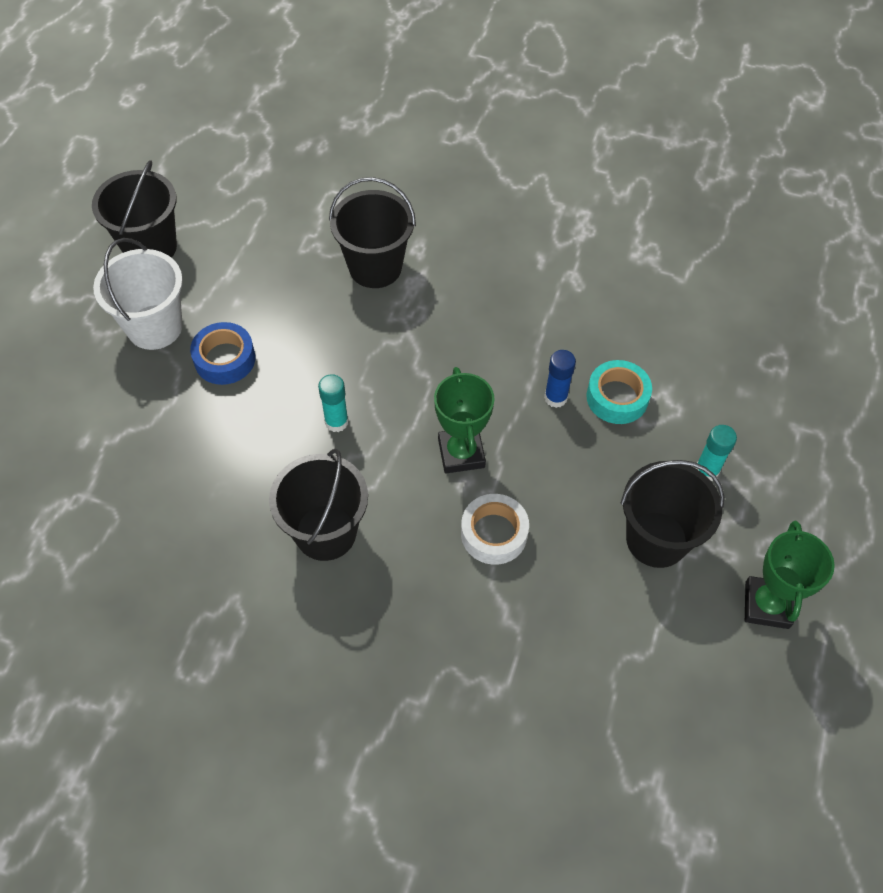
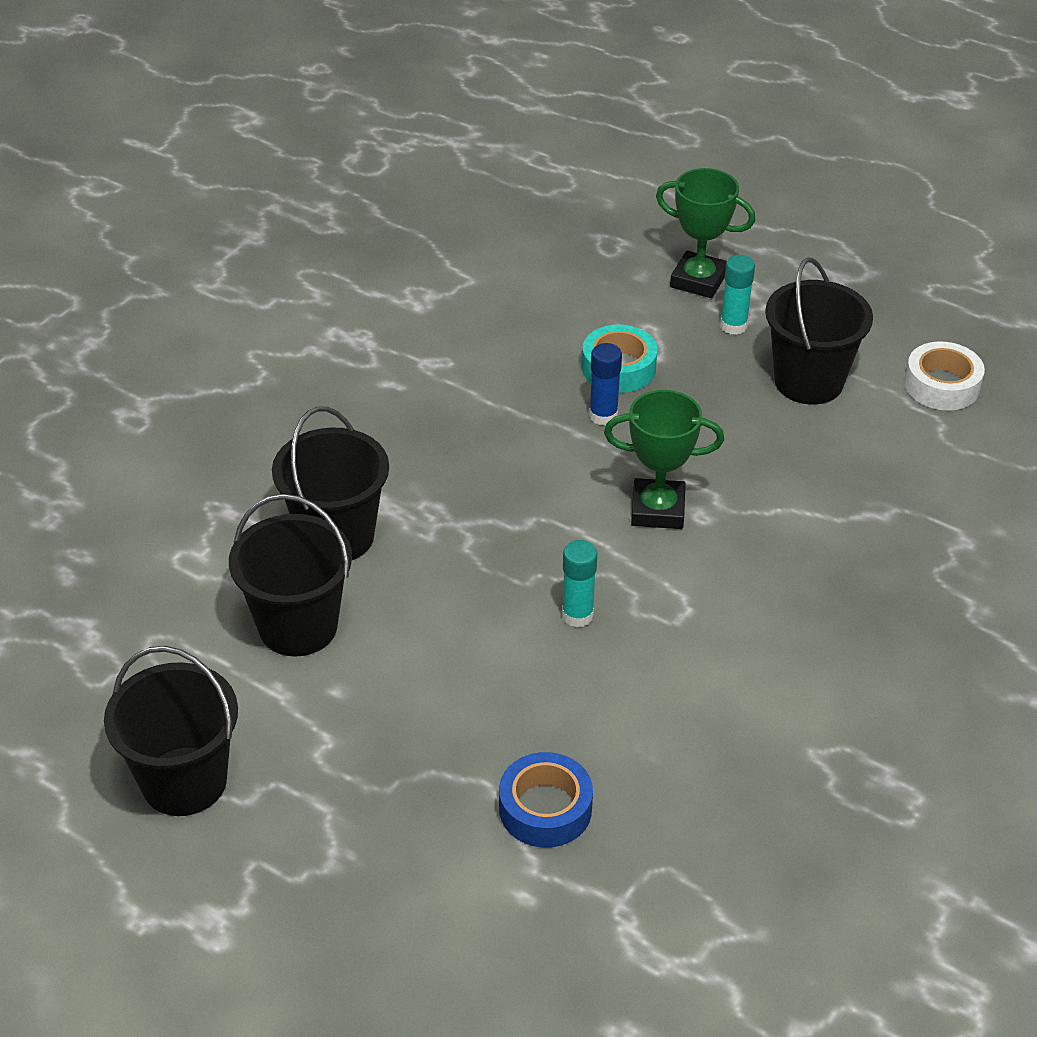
camera: 75 degrees left, 15 degrees down
(154, 327) = (345, 791): white bucket -> none
(225, 359) = (434, 717): blue tape -> blue tape (545, 809)
(325, 532) = (739, 651): black bucket -> black bucket (298, 626)
(494, 533) = (774, 504): white tape -> white tape (942, 385)
(766, 605) = (899, 326): green trophy -> green trophy (698, 280)

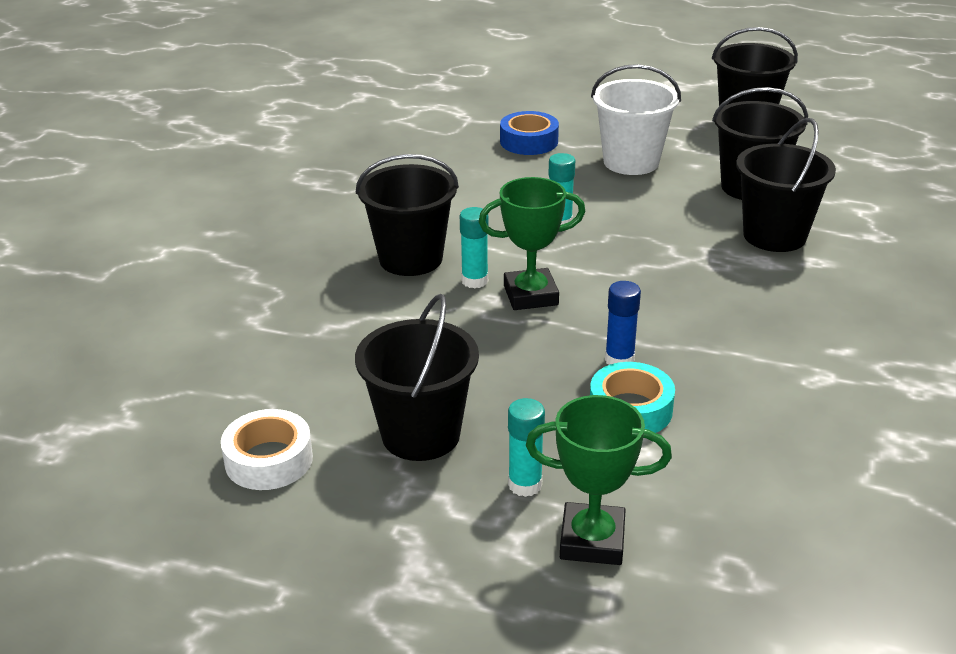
camera: 165 degrees right, 10 degrees down
(420, 719) = (631, 162): none -> white bucket
(712, 543) = (474, 281): none -> turquoise glue stick
(779, 594) = (410, 259): none -> black bucket

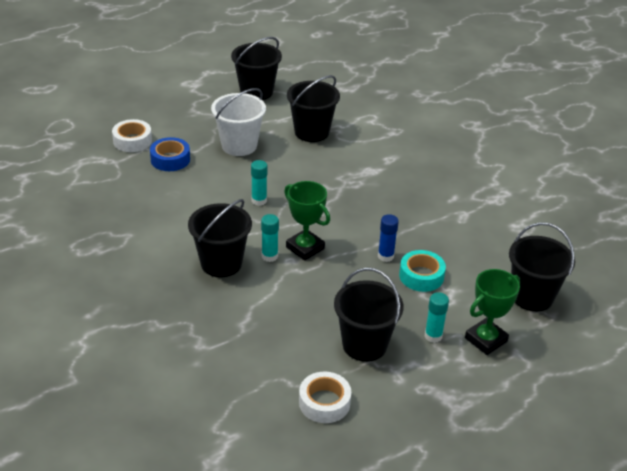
camera: 50 degrees left, 5 degrees up
(518, 109) = (132, 141): none -> white tape
(530, 295) = (305, 248): green trophy -> green trophy turned 75 degrees counterclockwise
(774, 236) = (357, 154): black bucket -> black bucket (532, 297)

